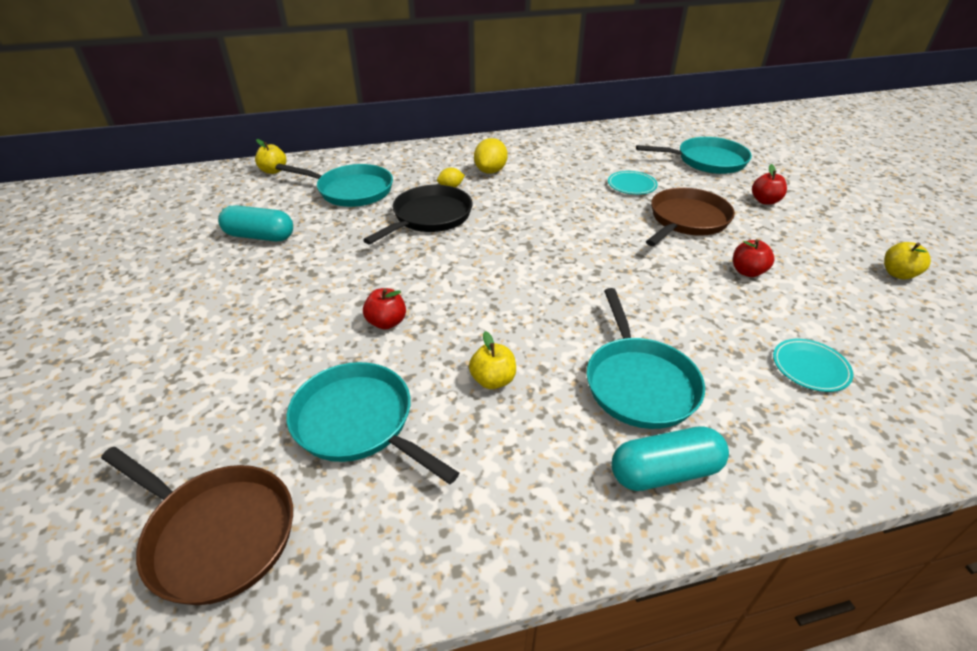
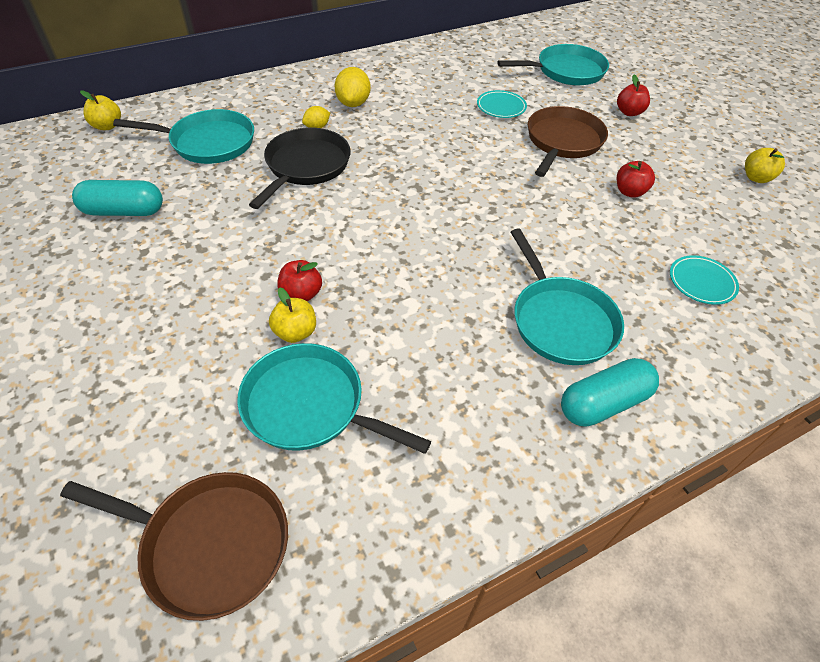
camera: 15 degrees left, 10 degrees up
(493, 380) = (427, 340): yellow apple -> yellow apple (295, 332)

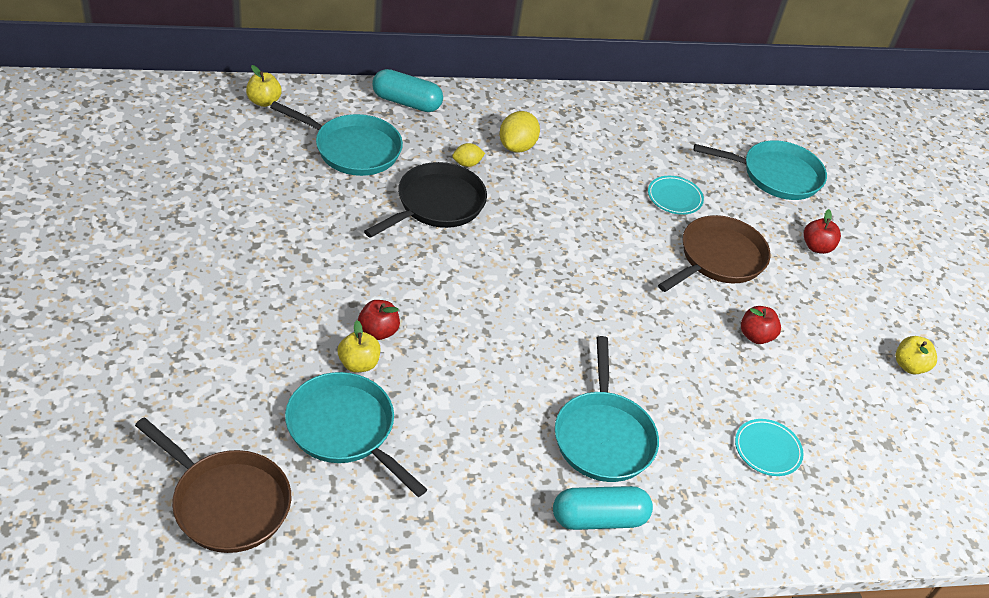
camera: 15 degrees right, 5 degrees down
(124, 211) = (251, 199): turquoise capsule -> turquoise capsule (406, 102)

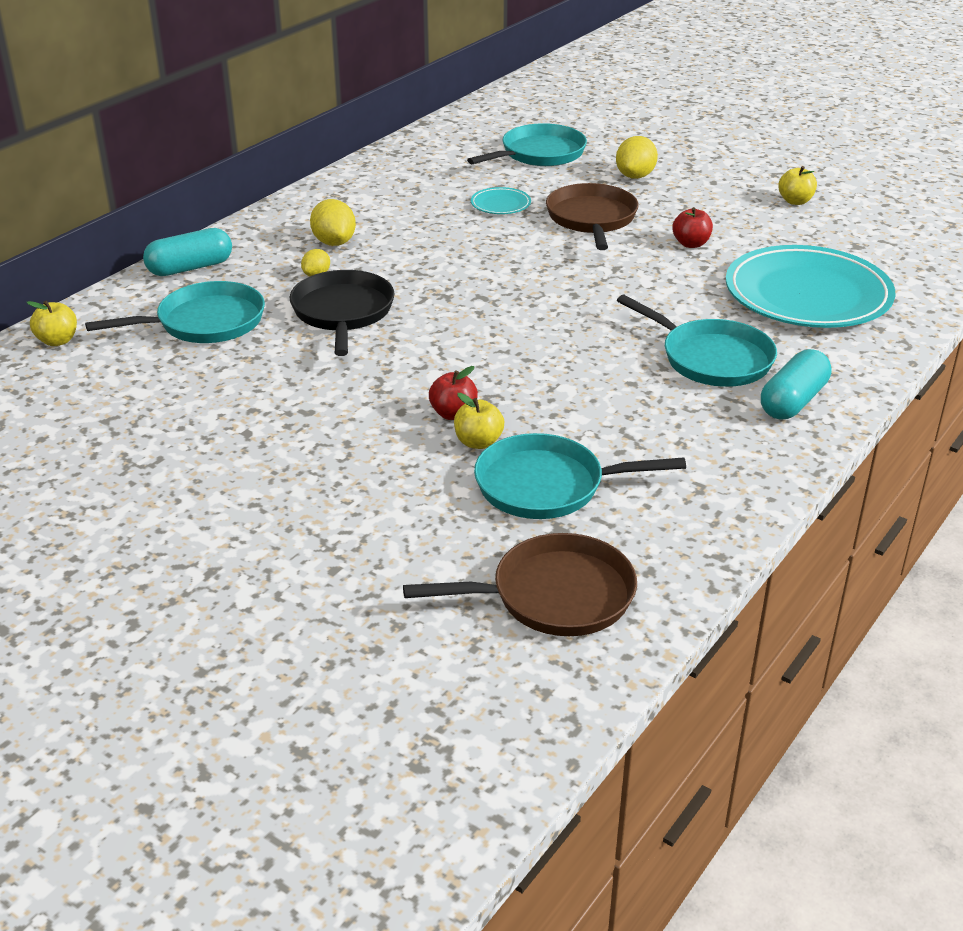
camera: 40 degrees left, 10 degrees down
(767, 449) = (807, 295): turquoise plate -> turquoise plate, size x2.42
(816, 247) = (635, 176): red apple -> yellow lemon

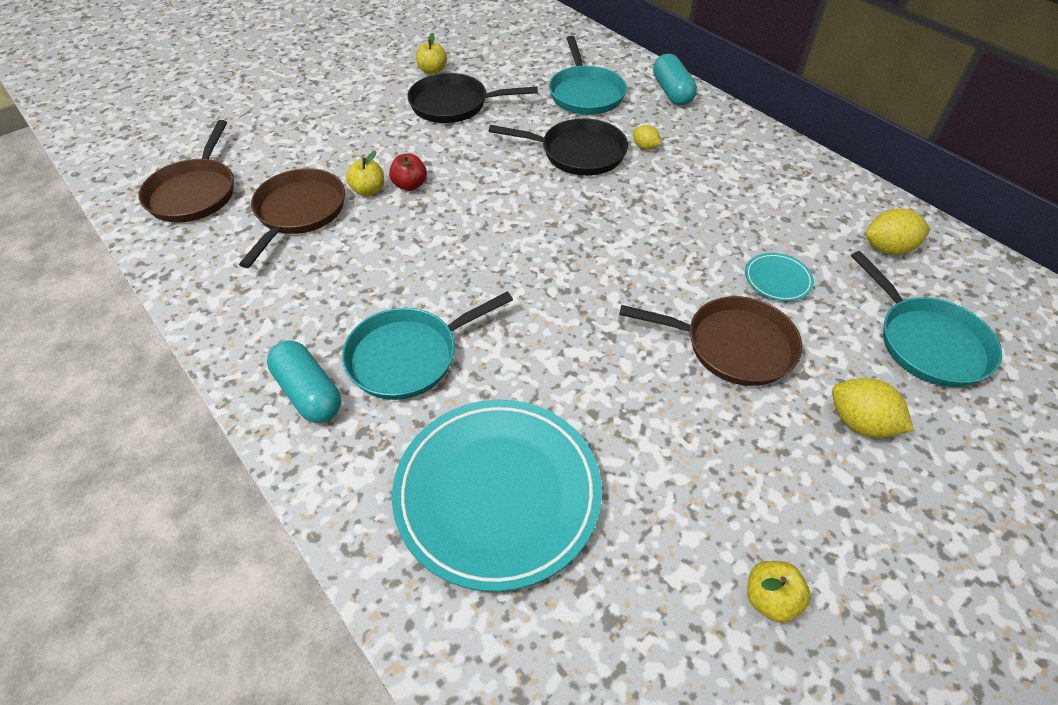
camera: 105 degrees right, 15 degrees up
(57, 341) = (581, 42): yellow apple -> yellow apple (432, 71)
(255, 417) = (454, 104): none -> black pan
(334, 242) = (703, 162): yellow lemon -> yellow lemon (888, 248)
(547, 485) = (299, 212): turquoise pan -> brown pan
(691, 244) = (653, 420): red apple -> none

